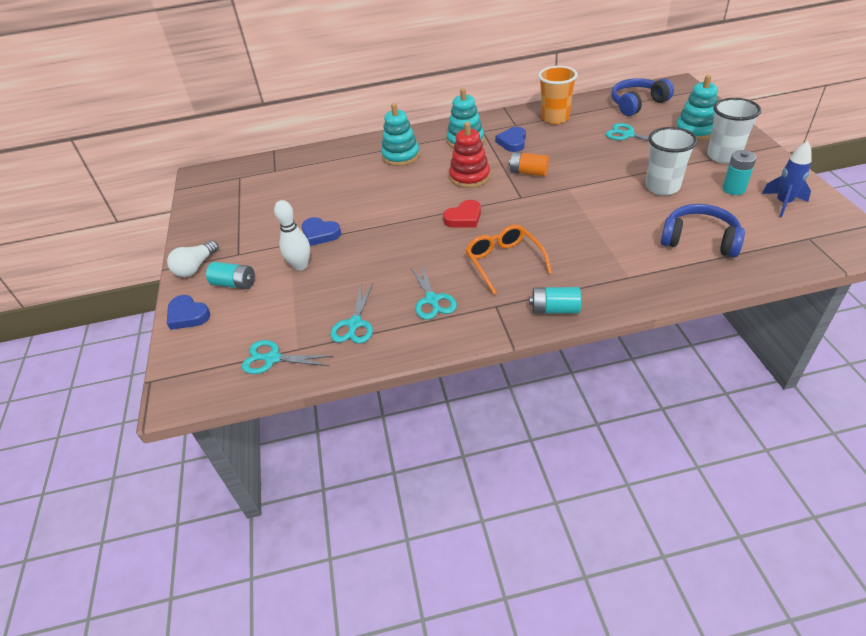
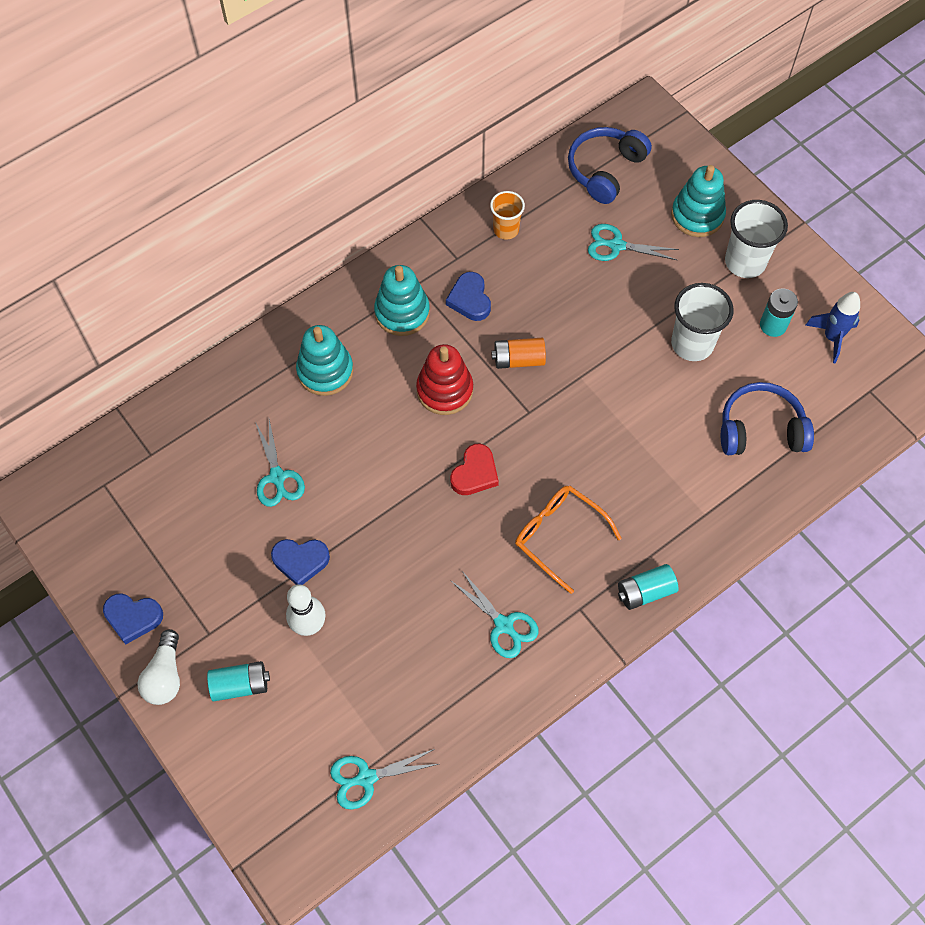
camera: 30 degrees left, 20 degrees up
(188, 315) = (214, 756): blue heart -> blue heart (133, 617)
(354, 324) = (433, 693): turquoise scissors -> turquoise scissors (277, 477)
(555, 118) = (506, 229): orange cup -> orange cup, size x0.63

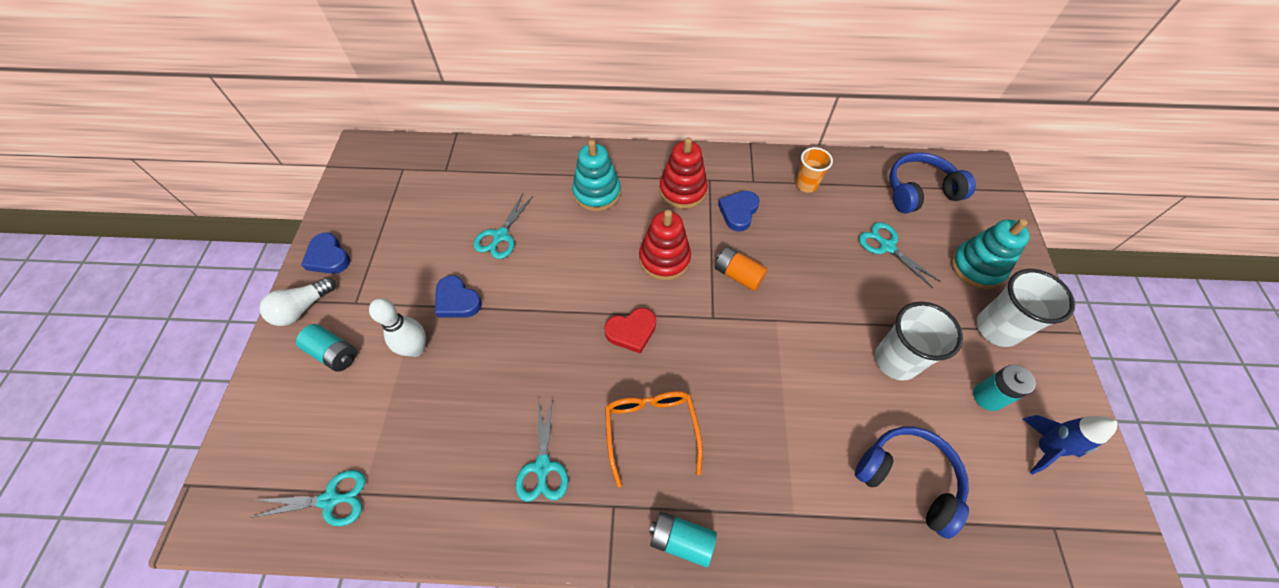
camera: 40 degrees right, 5 degrees down
(366, 778) = (330, 500): turquoise scissors -> turquoise scissors turned 150 degrees clockwise
(402, 312) = (682, 190): turquoise stacking toy -> red stacking toy

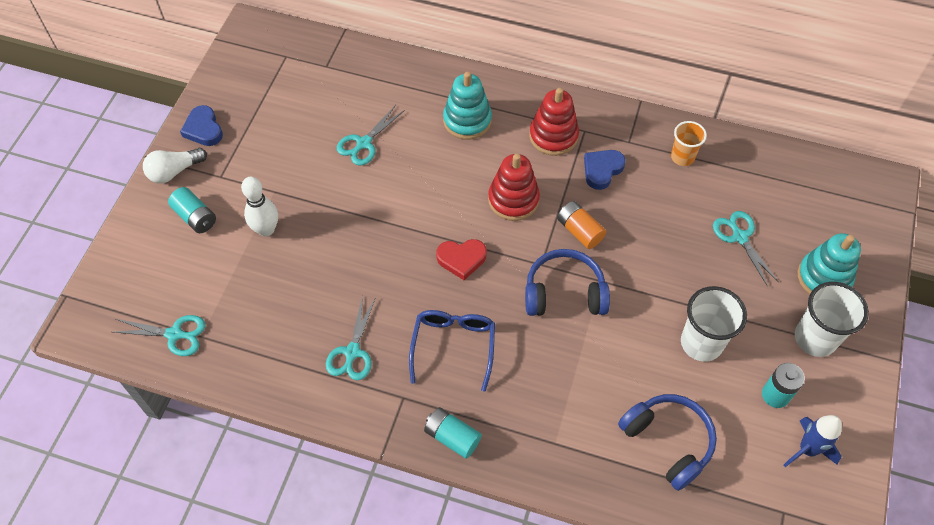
camera: 15 degrees right, 0 degrees up
(457, 300) = (311, 195): blue heart -> none
(651, 429) = (453, 346): orange glasses -> blue glasses
(919, 191) = (800, 189): blue headphones -> blue headphones (564, 293)

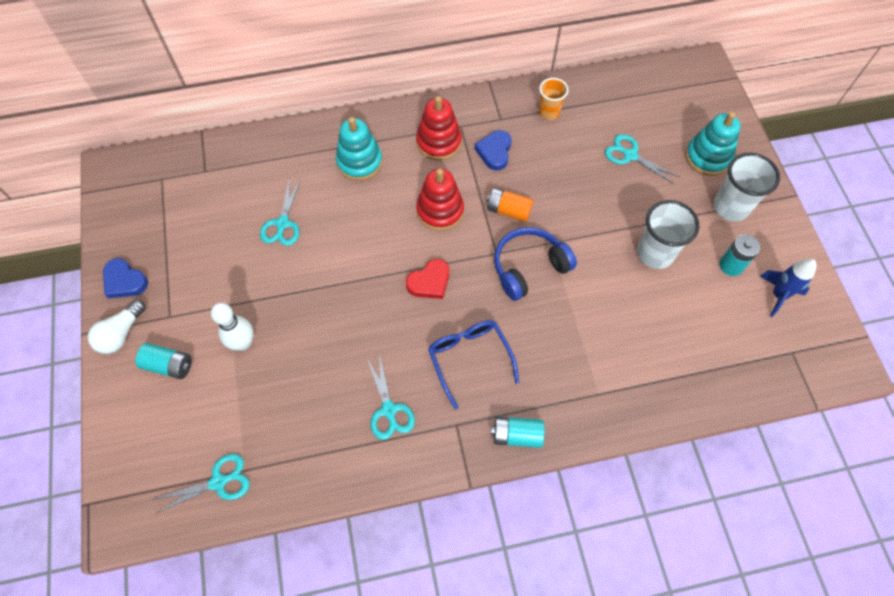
camera: 30 degrees left, 5 degrees up
(668, 442) = (680, 344): blue headphones -> none

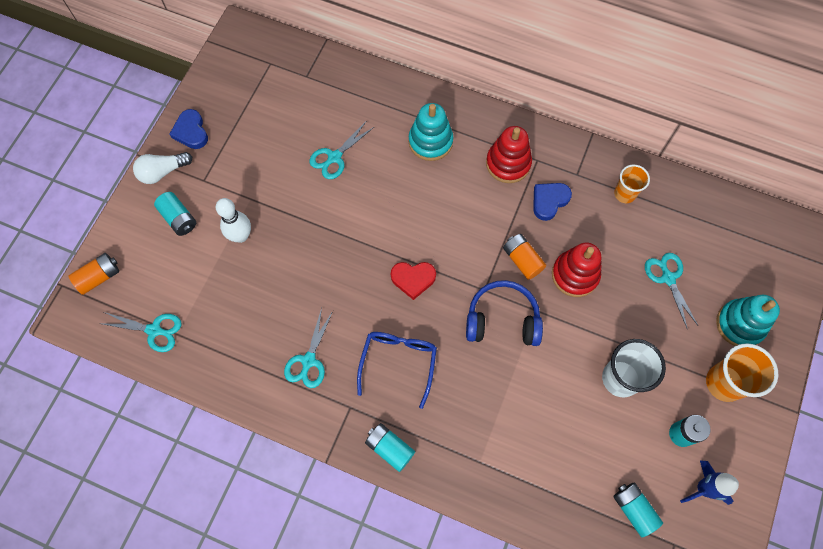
camera: 35 degrees right, 5 degrees up
(123, 470) = (99, 277): none -> orange battery
(440, 211) = (465, 224): red stacking toy -> red stacking toy (575, 275)
(731, 207) = (724, 383): white cup -> orange cup
(743, 346) = (633, 509): none -> turquoise battery

